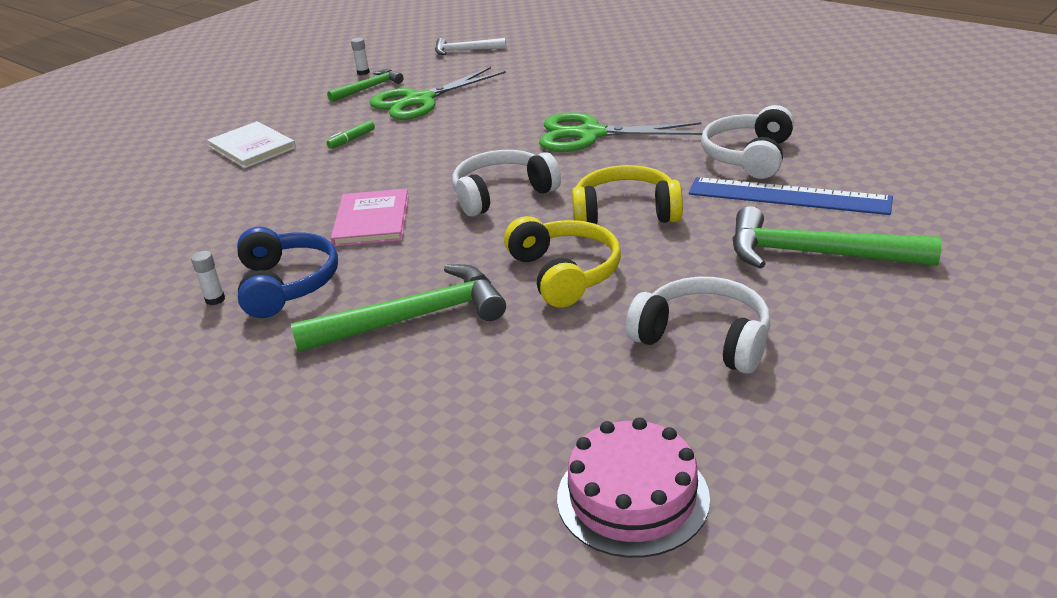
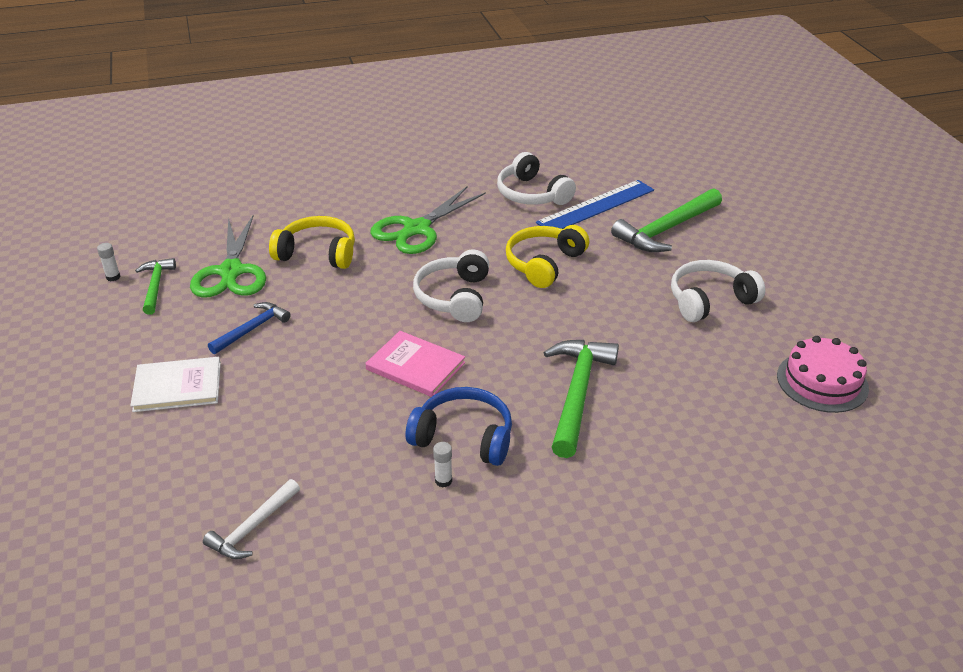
camera: 60 degrees left, 5 degrees up
(352, 139) = (252, 329): green marker -> blue hammer
(465, 51) = (165, 215): white hammer -> white hammer (252, 528)
(565, 273) = (590, 315): yellow headphones -> yellow headphones (317, 253)

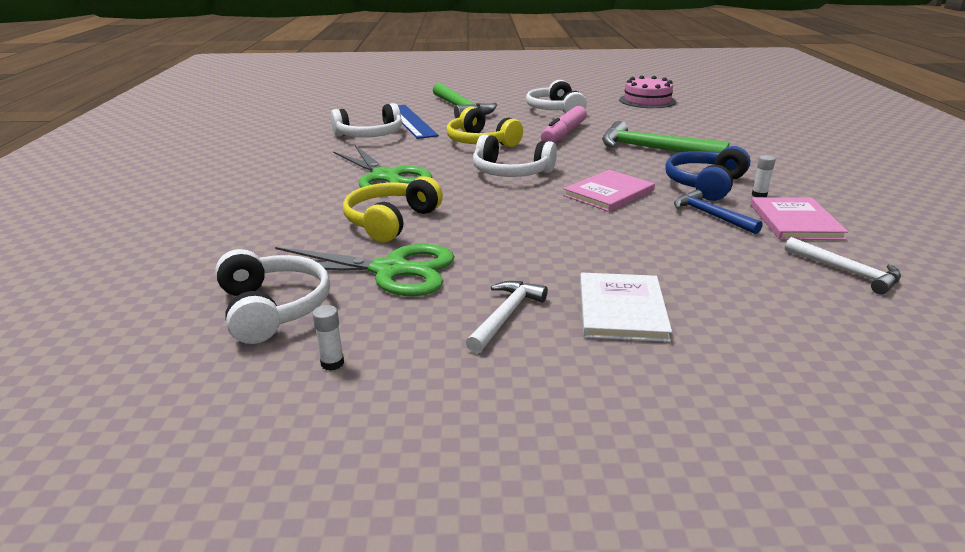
camera: 75 degrees left, 10 degrees down
(156, 286) = (385, 325): green hammer -> none
(167, 333) = (506, 316): none -> white hammer
(175, 240) = (273, 308): none -> white headphones
(252, 329) = (521, 261): blue hammer -> blue hammer (710, 215)
(370, 504) = (795, 221): none -> pink book
(605, 318) = (564, 134): none -> pink marker

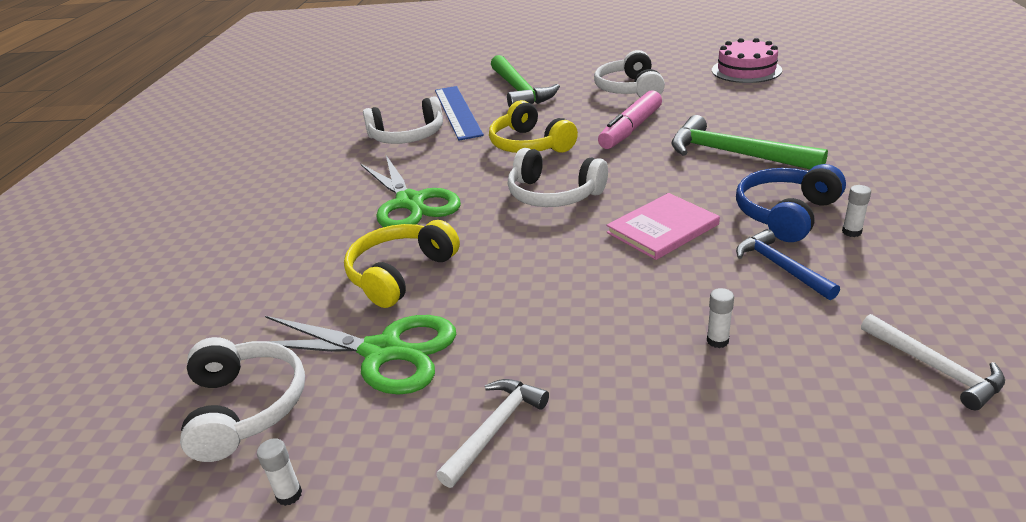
camera: 10 degrees right, 5 degrees up
(621, 309) = (633, 424): white book -> none
(674, 259) = (717, 341): none -> white glue stick
(795, 221) = (888, 278): pink book -> none

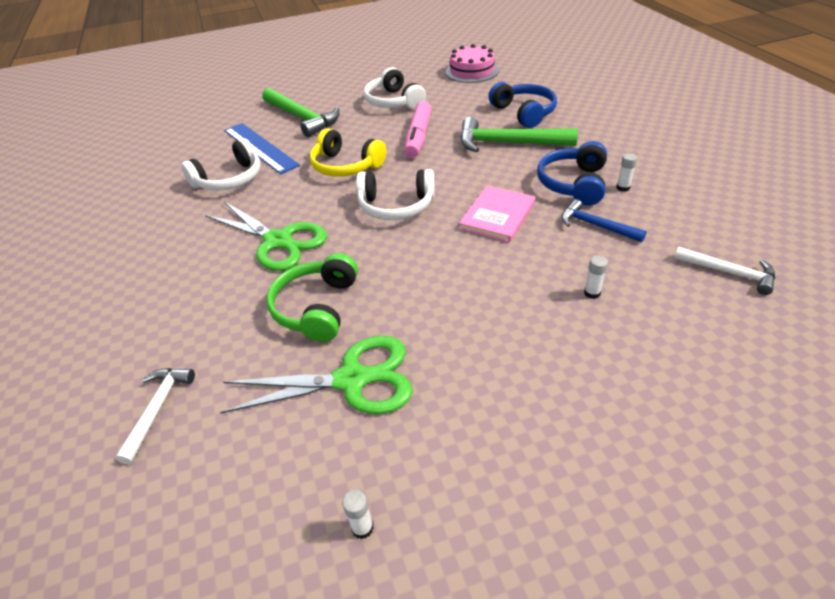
camera: 25 degrees left, 10 degrees up
(246, 407) = (265, 469): white headphones -> none
(400, 274) = (316, 307): yellow headphones -> green headphones
(495, 429) = (486, 412): white hammer -> white hammer (158, 409)
(780, 124) = (524, 113): none -> blue headphones

